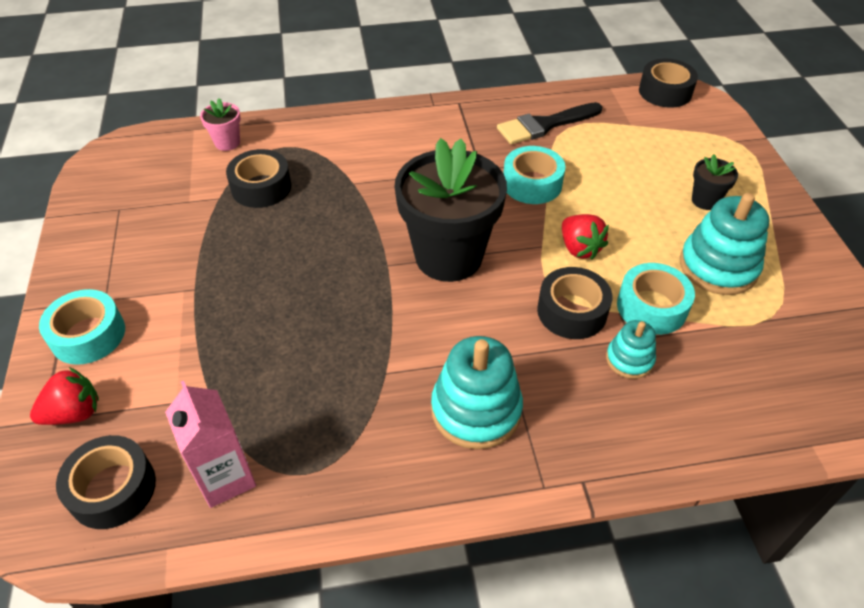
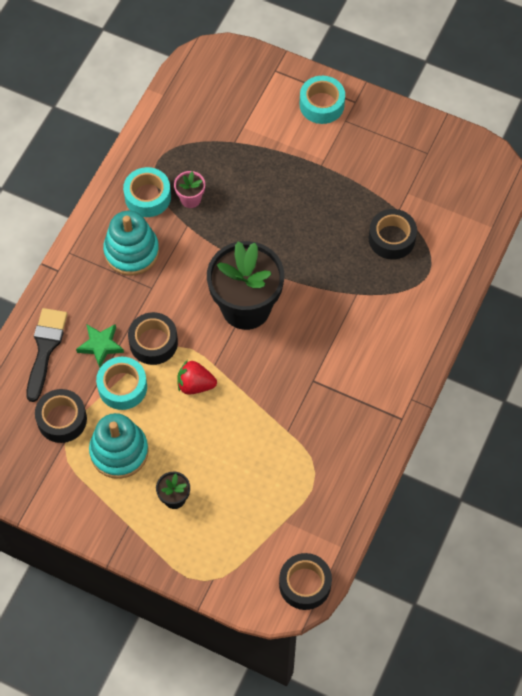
camera: 125 degrees right, 15 degrees up
(74, 413) = (269, 83): red strawberry -> none
(113, 489) = (210, 85): black tape -> black tape (62, 419)
(225, 478) = (181, 129): pink carton -> none
(227, 143) = (459, 240): pink flower pot -> pink flower pot (190, 199)
(532, 184) = (273, 402): turquoise tape -> turquoise tape (148, 197)
(544, 125) = (329, 458): black brush -> black brush (45, 348)
(629, 359) = (100, 345): turquoise stacking toy -> green star

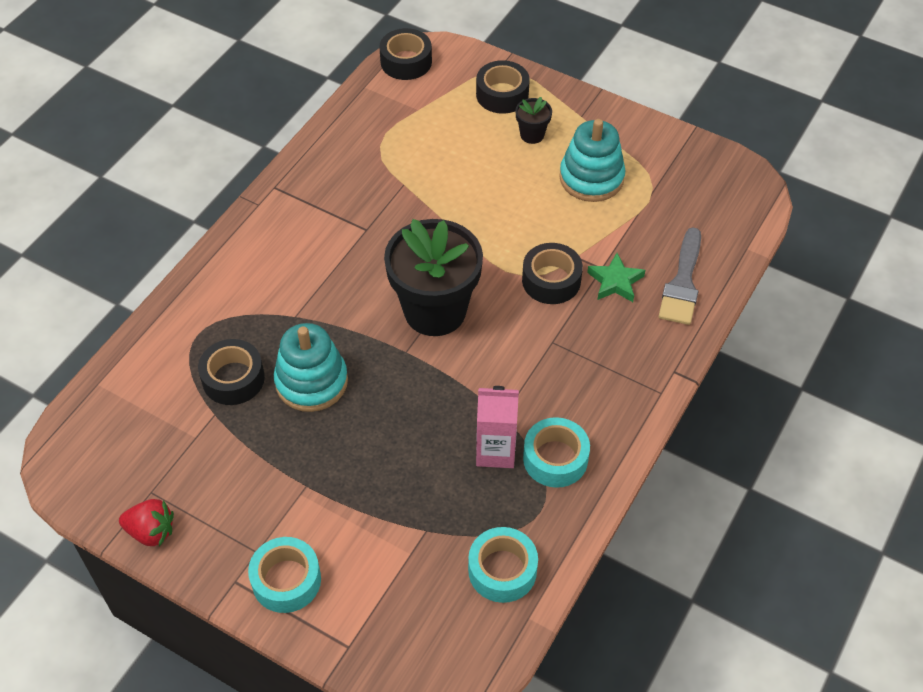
camera: 175 degrees left, 10 degrees down
(45, 348) = (682, 283): black brush -> grey brush
(62, 419) = (657, 211): black tape -> black tape (502, 94)
(122, 387) = (588, 238): turquoise tape -> turquoise tape (502, 570)
(131, 251) = (578, 387): turquoise stacking toy -> turquoise stacking toy (311, 382)
(190, 199) = (495, 451): pink flower pot -> pink carton
(195, 384) = (503, 234): red strawberry -> red strawberry (151, 531)

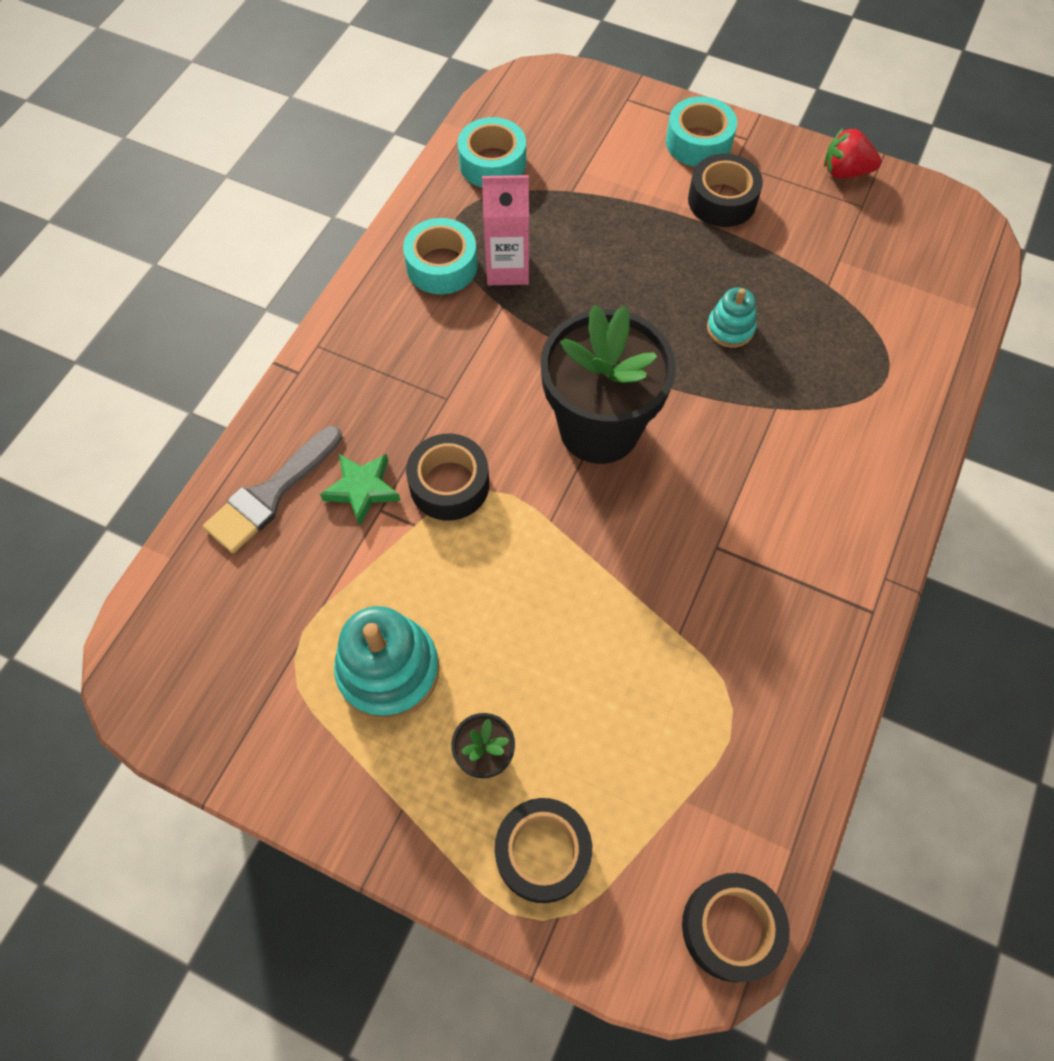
camera: 175 degrees right, 10 degrees up
(233, 378) = (823, 325): black tape -> black tape (722, 200)
(311, 382) = (730, 328): turquoise stacking toy -> turquoise stacking toy, size x0.56
(682, 283) = (270, 494): grey brush -> grey brush turned 150 degrees counterclockwise

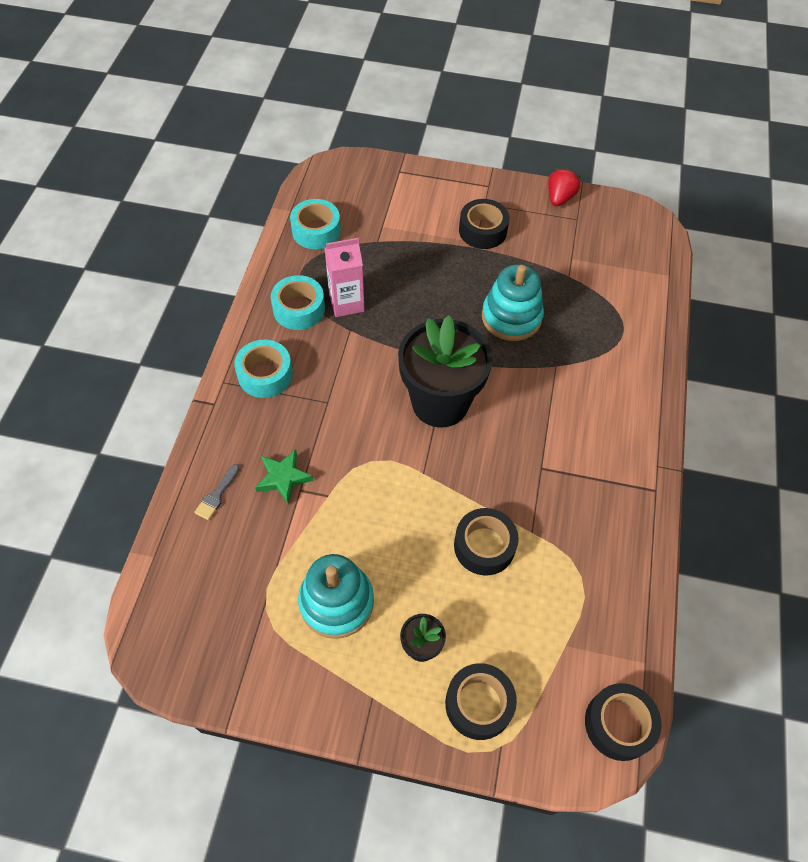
camera: 15 degrees left, 5 degrees down
(270, 494) = (217, 495): grey brush -> grey brush, size x0.53
(449, 484) = (345, 462): black tape -> black tape (484, 546)
(698, 142) = (456, 193): turquoise tape -> turquoise tape (265, 374)
(730, 328) = (511, 317): turquoise stacking toy -> turquoise stacking toy, size x1.80
(845, 172) = (559, 198): red strawberry -> red strawberry turned 120 degrees clockwise

